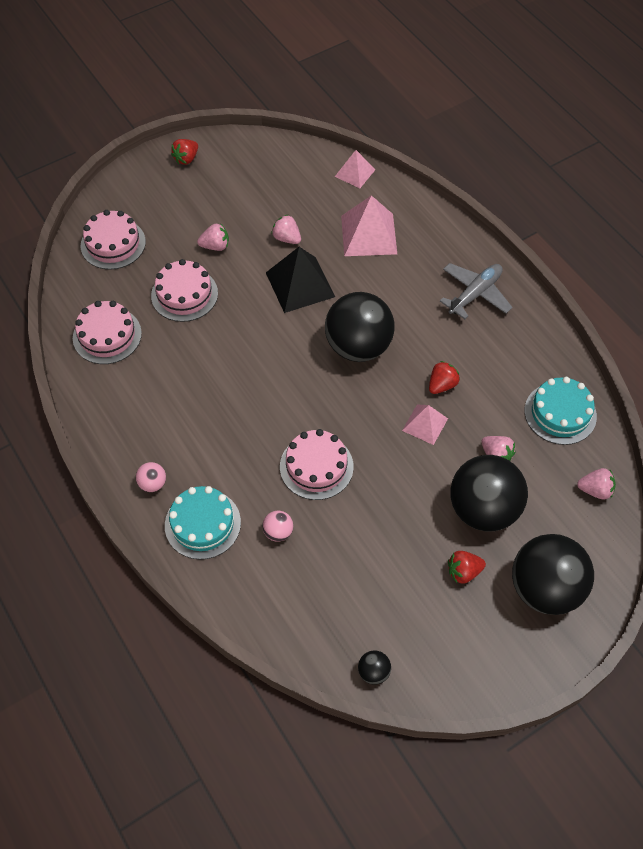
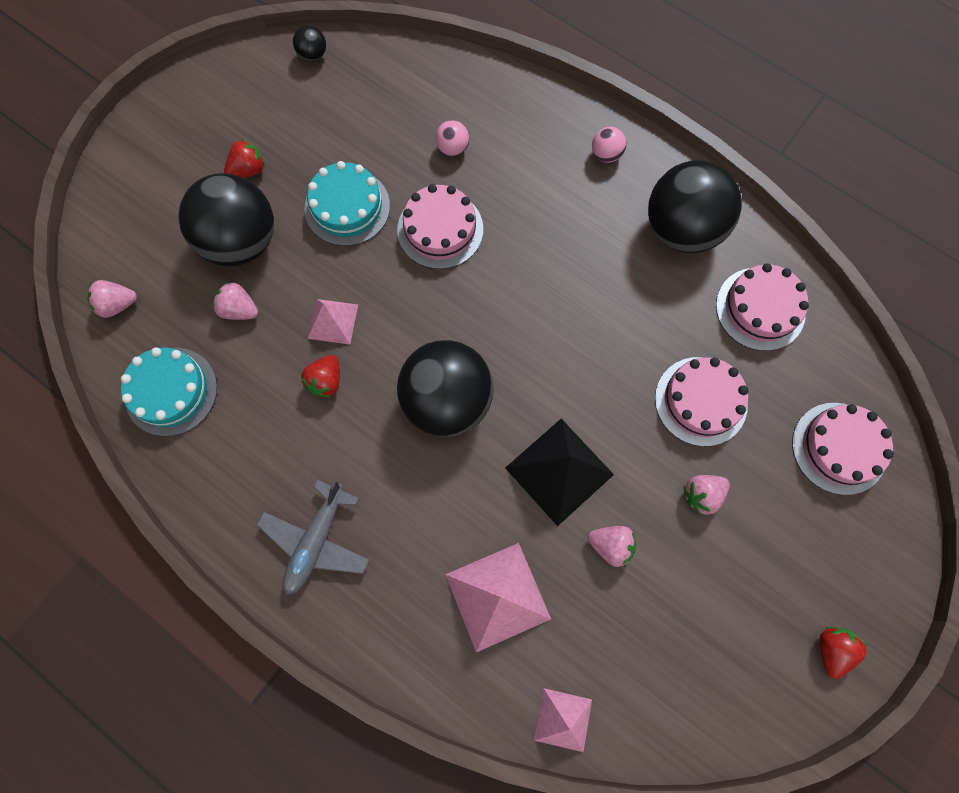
camera: 160 degrees right, 15 degrees up
(202, 524) = (533, 132): turquoise cake -> turquoise cake (347, 207)
(545, 588) = (160, 180): black ball -> black ball (682, 229)

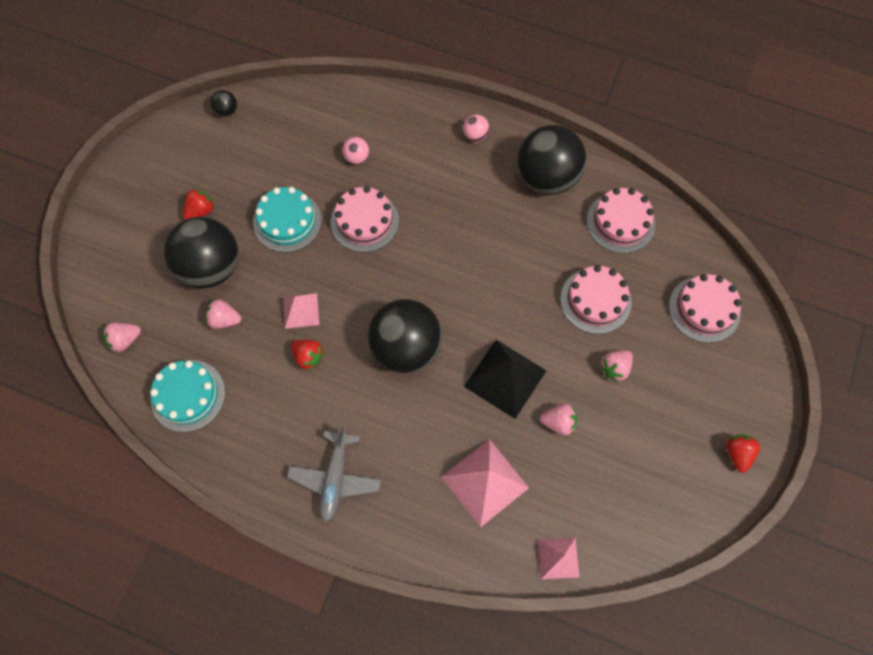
camera: 15 degrees left, 5 degrees down
(326, 381) = (308, 357): red strawberry -> red strawberry turned 60 degrees counterclockwise

